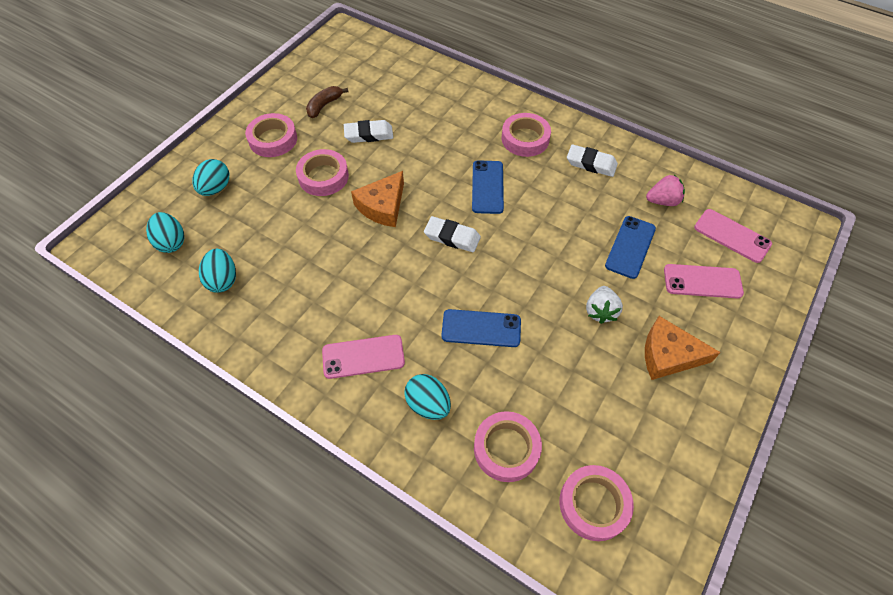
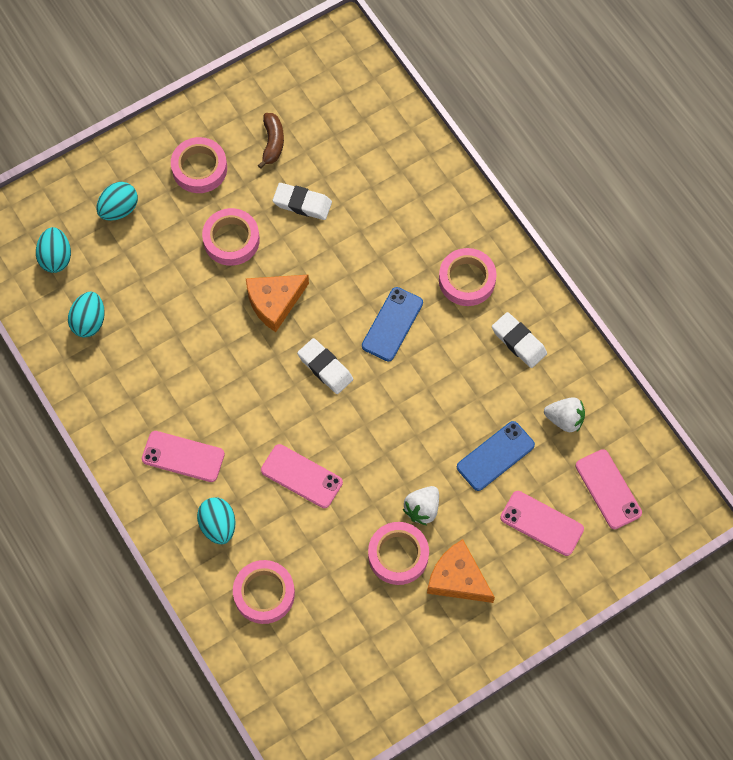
camera: 25 degrees right, 10 degrees up
(324, 105) = (272, 143): brown banana -> brown banana turned 120 degrees clockwise
(481, 328) = (301, 476): blue phone -> pink phone
(593, 504) = (310, 670): pink tape -> pink tape (398, 555)
(662, 201) = (564, 419): pink strawberry -> white strawberry

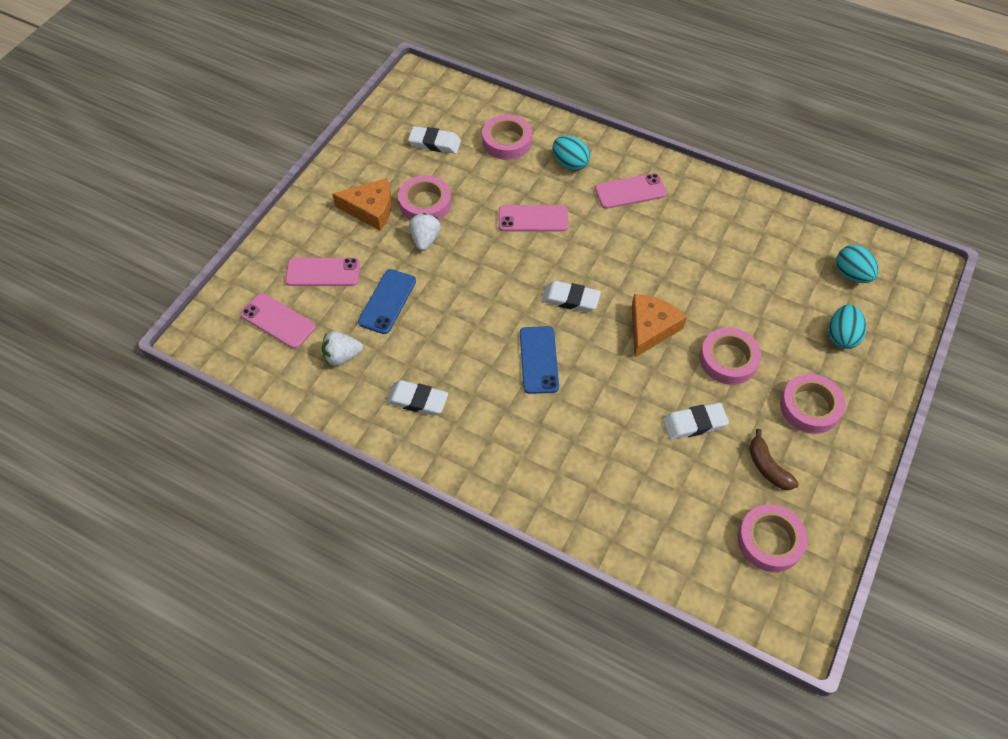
camera: 150 degrees right, 10 degrees down
(89, 322) = (781, 243): turquoise egg -> none
(342, 635) = (435, 143): none -> white eraser
(467, 280) = (497, 431): pink tape -> pink tape (769, 541)

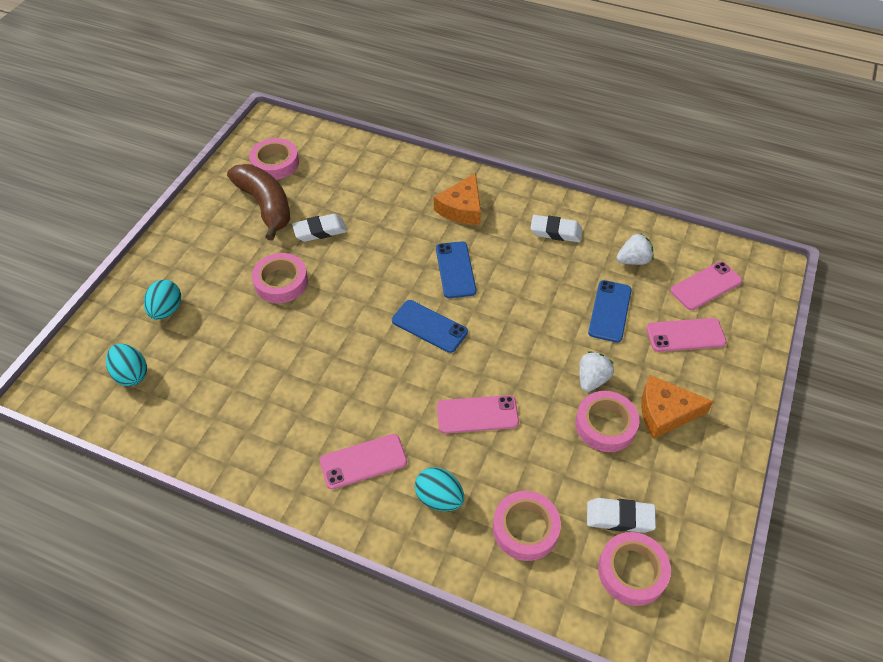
camera: 175 degrees right, 5 degrees down
(278, 321) = (706, 286): pink phone -> pink phone turned 60 degrees counterclockwise
(425, 239) = (592, 379): white strawberry -> white strawberry turned 150 degrees counterclockwise
(570, 299) = (429, 326): white eraser -> blue phone
(651, 328) = (350, 304): orange cheese -> orange cheese (462, 208)
(767, 467) = (265, 206): brown banana -> brown banana, size x1.91
(810, 407) = (217, 249): pink tape -> pink tape (632, 571)

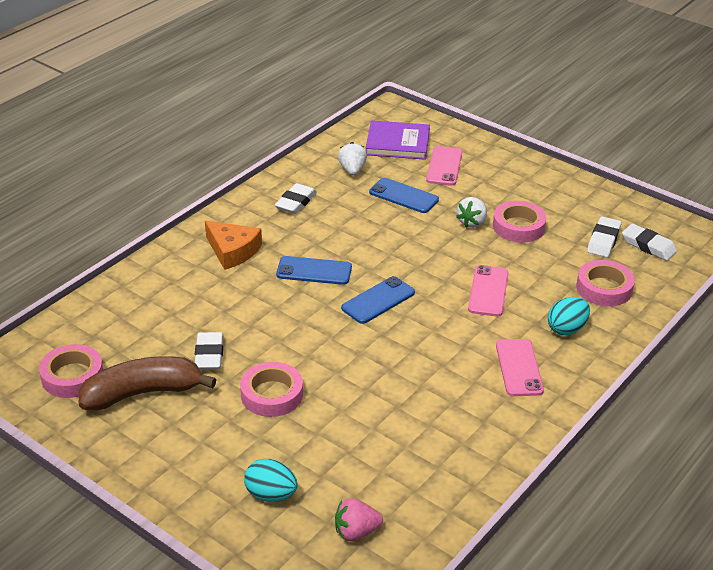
camera: 75 degrees left, 15 degrees down
(131, 374) = (356, 532): turquoise egg -> pink strawberry
(592, 379) = (472, 222): white strawberry -> white strawberry turned 105 degrees counterclockwise
(632, 571) = (648, 246): pink tape -> white eraser
(665, 412) = (515, 195): orange cheese -> none
(706, 286) = (397, 143): pink phone -> purple book

